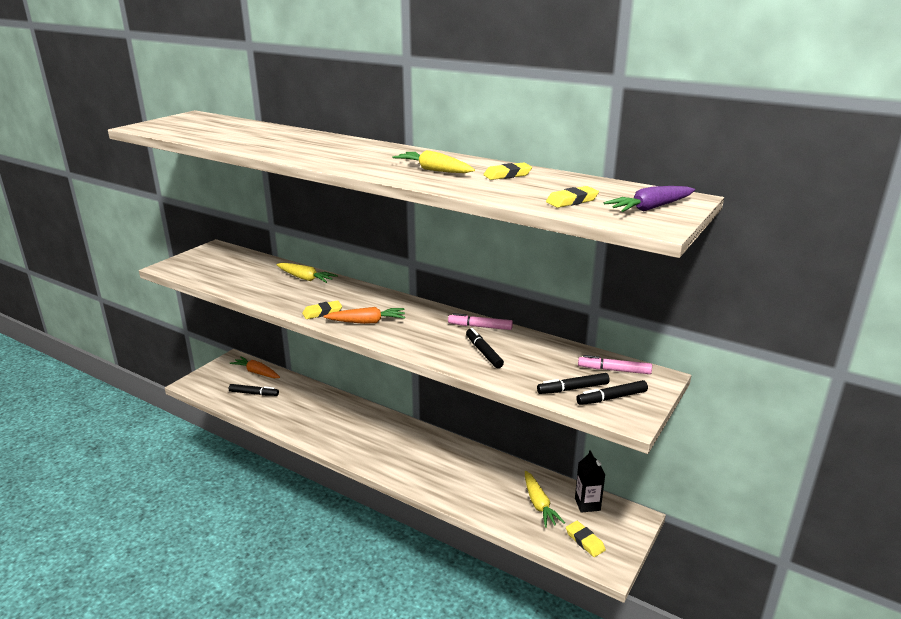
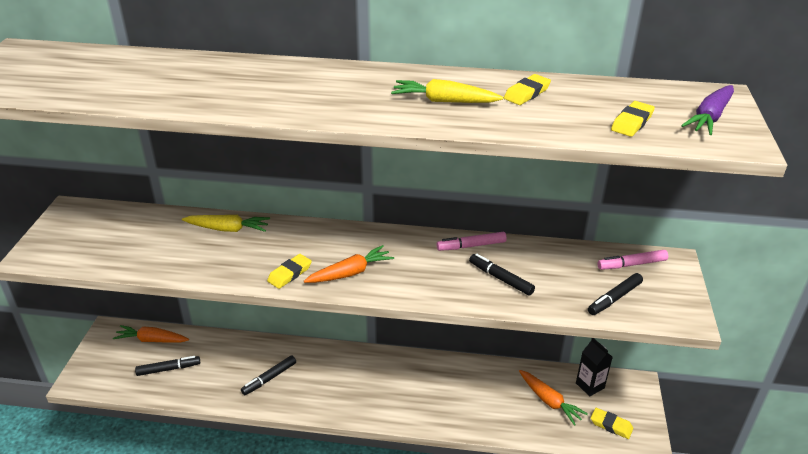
camera: 25 degrees left, 10 degrees up
(539, 504) = (549, 401): yellow carrot -> orange carrot
(612, 398) = (654, 298): black marker -> black marker (270, 378)

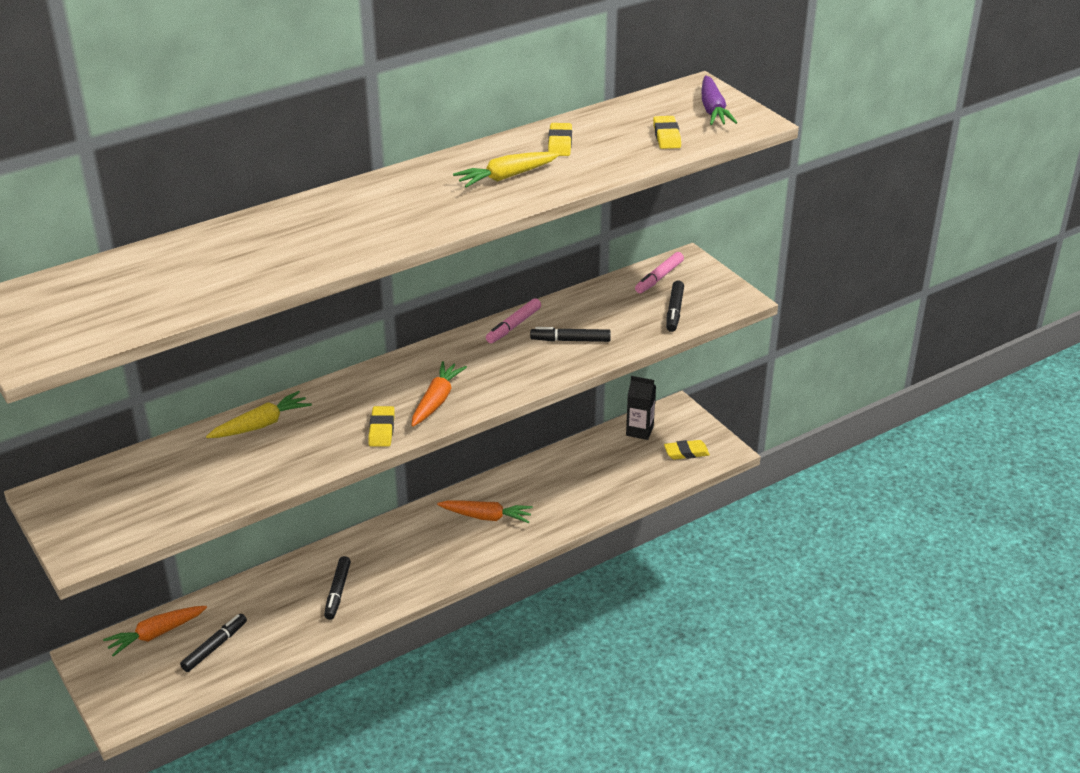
camera: 40 degrees left, 0 degrees up
(549, 401) = (619, 462): orange carrot -> orange carrot (486, 517)

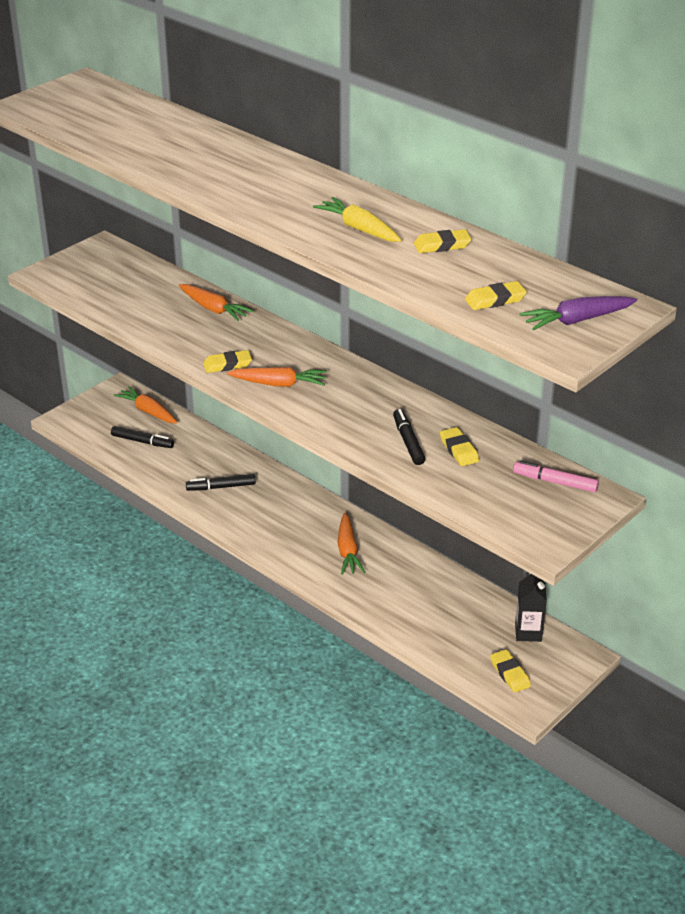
camera: 75 degrees right, 0 degrees up
(261, 425) = (213, 309): yellow carrot -> orange carrot
(514, 326) = (415, 405): pink marker -> none
(594, 315) = (459, 450): none -> yellow eraser
(674, 311) = (496, 501): black marker -> none

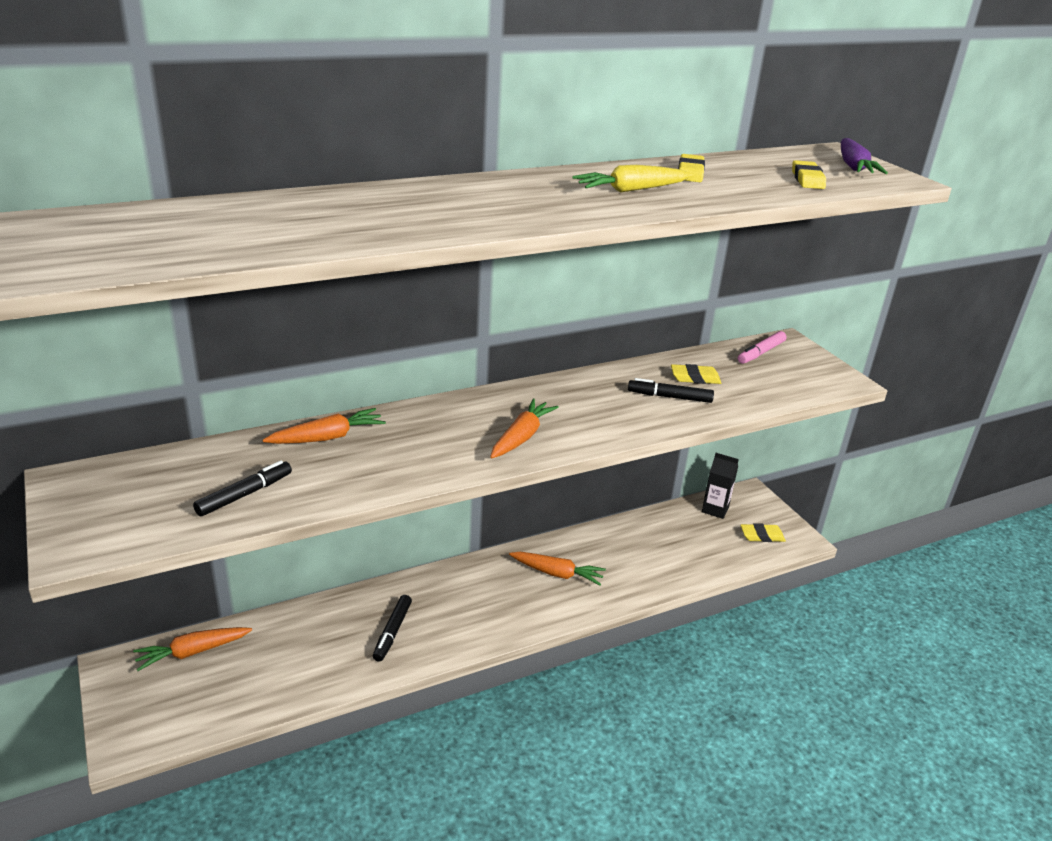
camera: 70 degrees left, 5 degrees down
(142, 441) = (249, 675): black marker -> black marker (244, 495)
(227, 365) = (457, 458): yellow eraser -> none

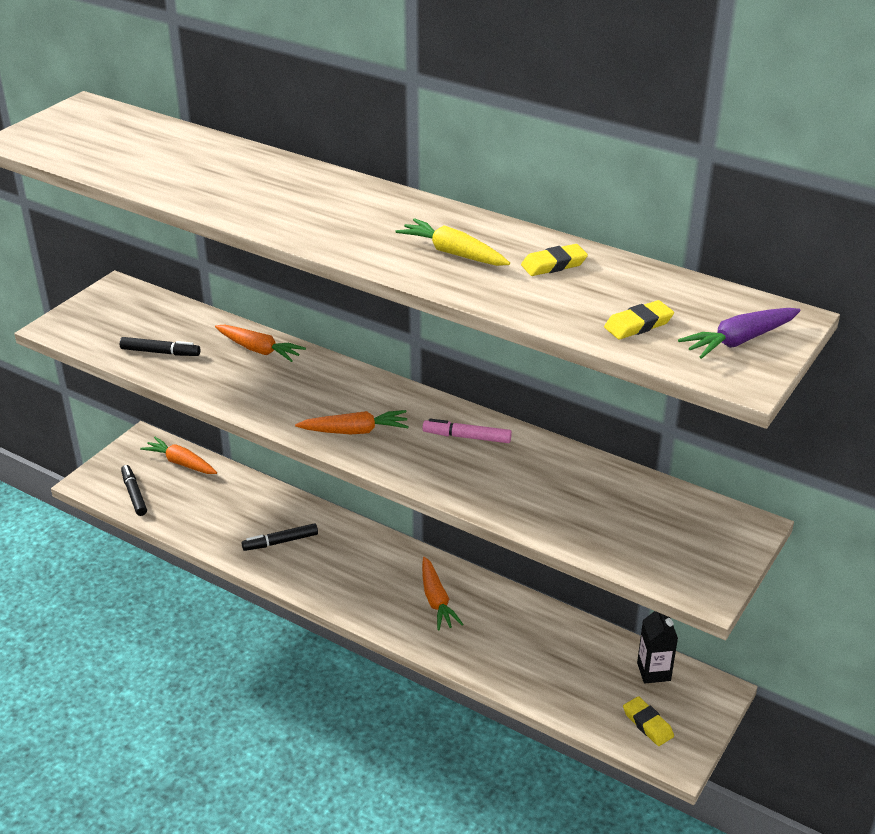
camera: 60 degrees right, 5 degrees up
(670, 397) = (517, 485): black marker -> black marker (134, 494)
(695, 378) = (576, 488): yellow eraser -> none
(761, 353) = (692, 514): pink marker -> pink marker (467, 437)

